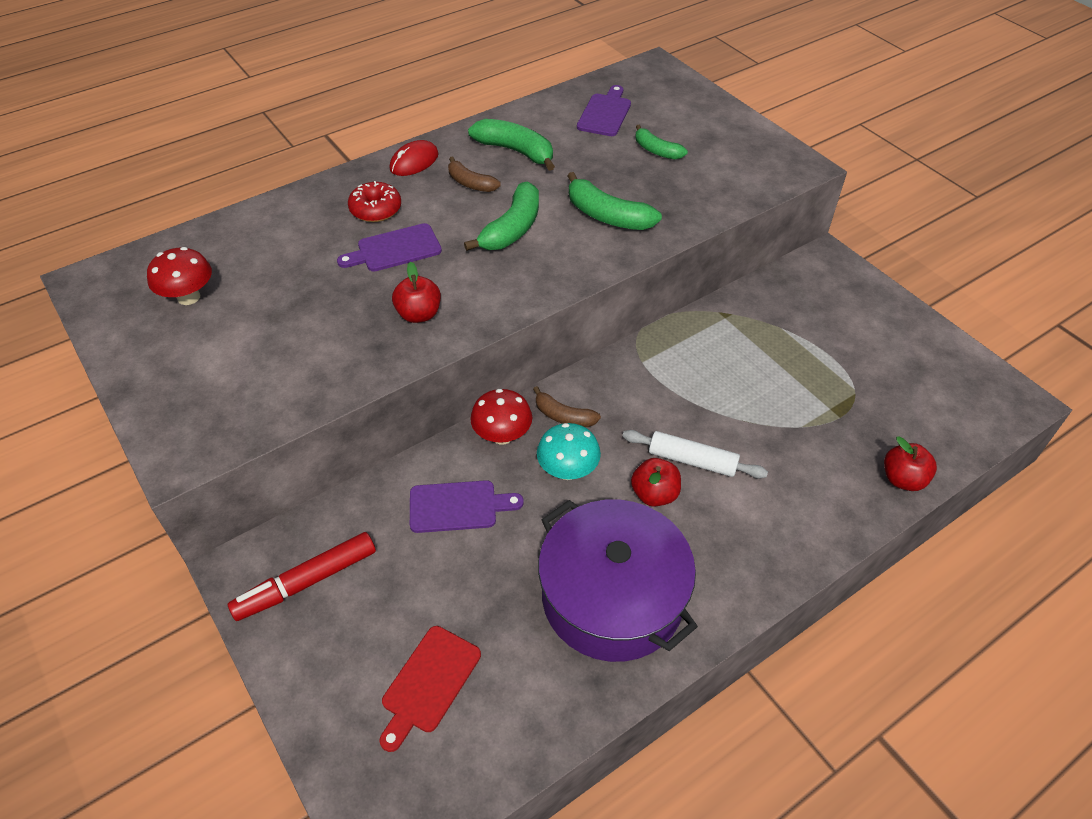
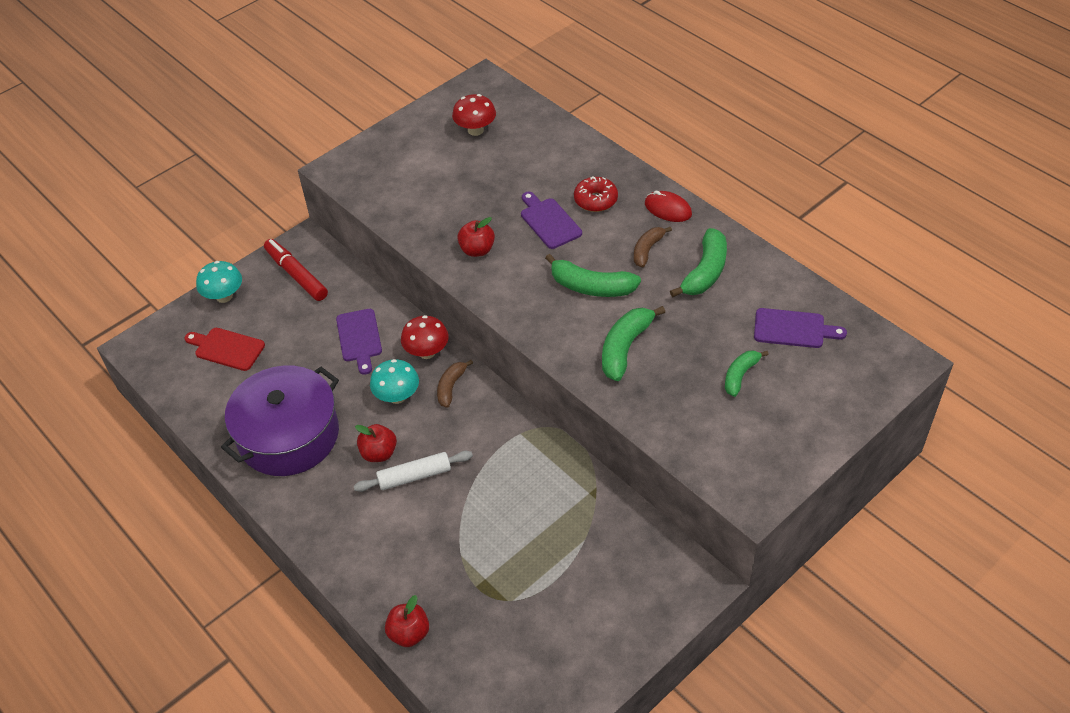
camera: 85 degrees right, 0 degrees up
(313, 689) = (224, 296): none -> turquoise mushroom
(692, 461) = (414, 476): white rolling pin -> white rolling pin turned 60 degrees clockwise

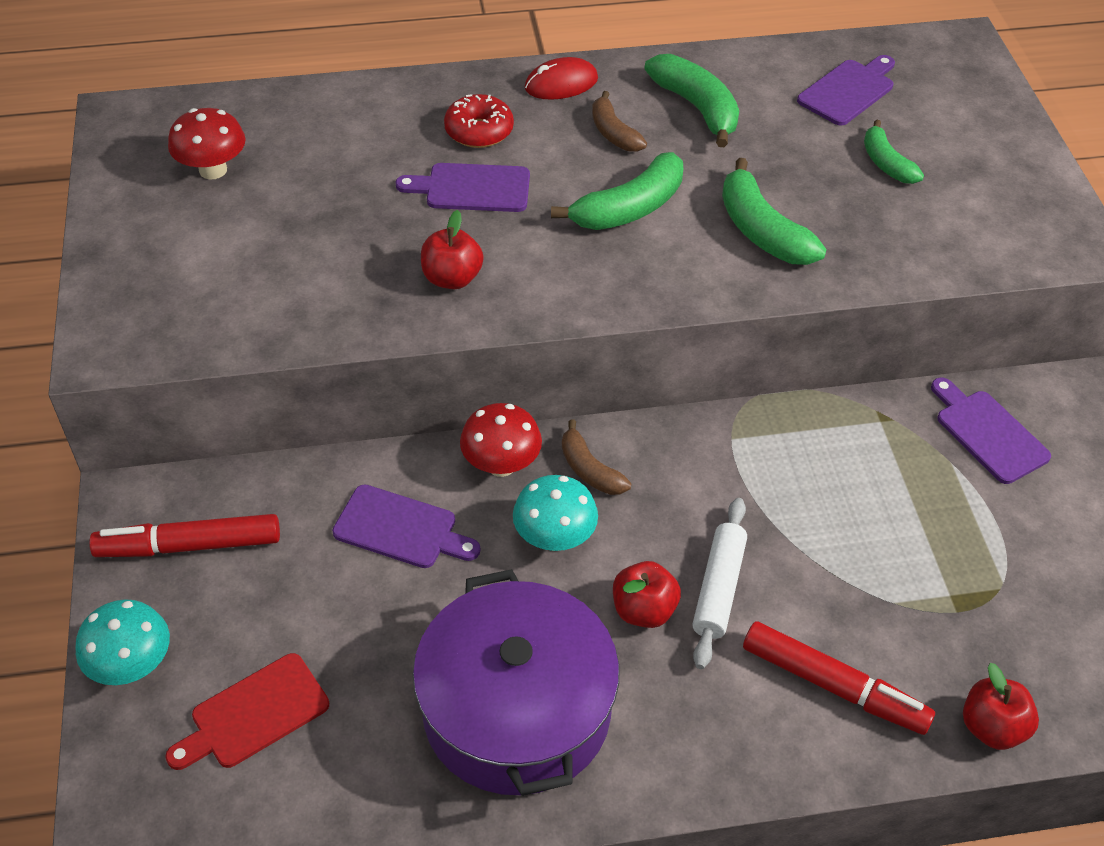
camera: 60 degrees left, 0 degrees up
(387, 552) = (833, 686): none -> red marker
(623, 548) = (988, 433): none -> purple cutting board

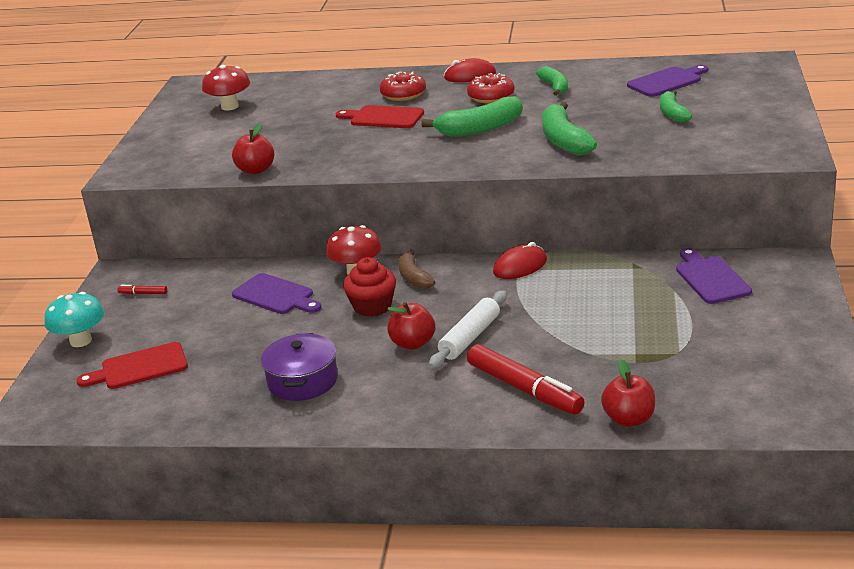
camera: 20 degrees right, 20 degrees down
(189, 545) = (143, 293): red marker -> red marker, size x0.42
(452, 278) = (346, 154): red apple -> red apple (256, 170)
(472, 188) = (383, 117): purple cutting board -> red cutting board
(517, 710) = (303, 381): purple pot -> purple pot, size x0.55
(554, 538) = (372, 306): turquoise mushroom -> red cupcake
(613, 133) = (491, 97): brown banana -> red donut
(697, 108) = (554, 87): green banana -> green banana, size x0.63
(729, 431) = (520, 266): none -> red mouse

